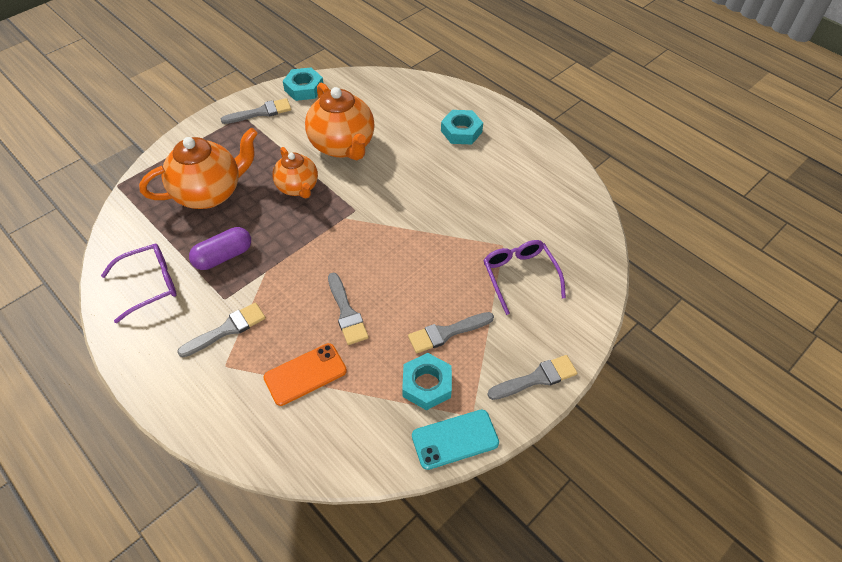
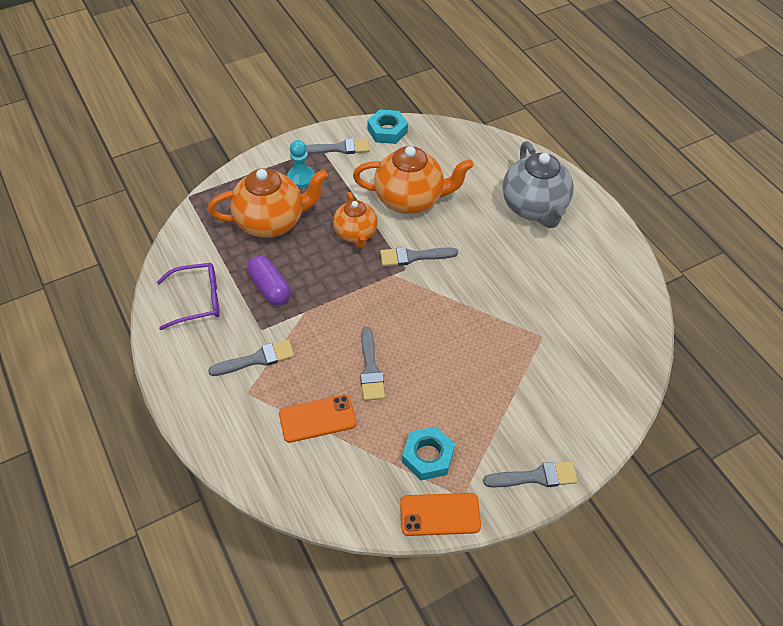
camera: 15 degrees right, 0 degrees up
(223, 256) = (270, 288): purple capsule -> purple capsule turned 75 degrees clockwise
(229, 146) = (301, 178): none -> turquoise pawn
(343, 146) = (410, 200): orange teapot -> orange teapot turned 75 degrees counterclockwise
(447, 333) = (461, 411): grey brush -> grey brush (414, 256)
(455, 439) = (440, 514): turquoise phone -> orange phone
(461, 131) = (534, 208): turquoise nut -> grey teapot
(519, 276) = (549, 371): purple glasses -> none

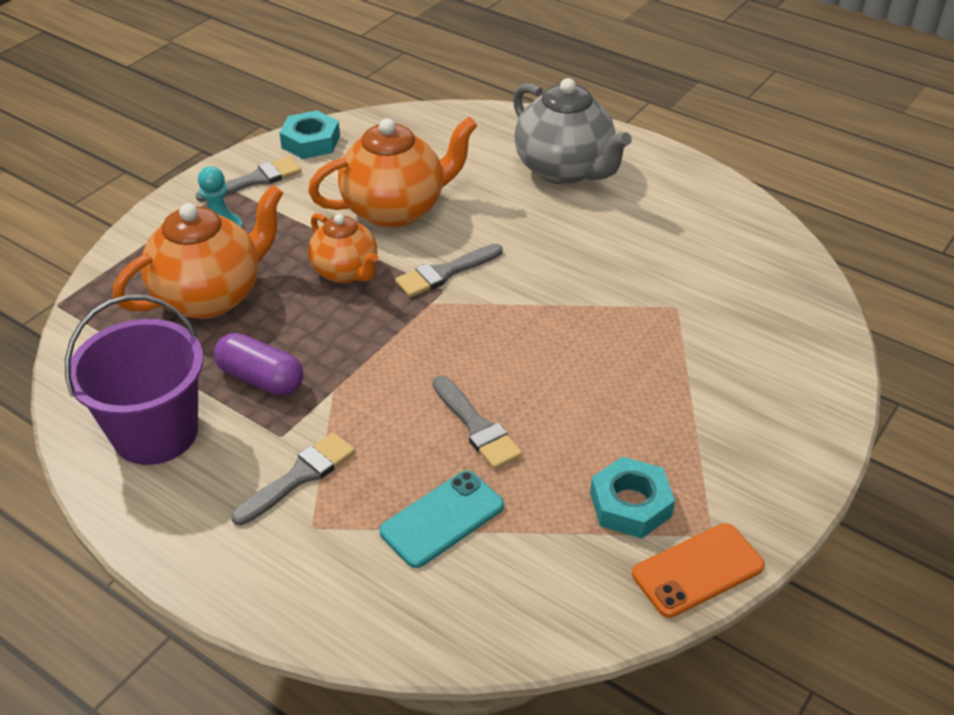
camera: 25 degrees left, 10 degrees down
(198, 300) = (155, 433): purple glasses -> purple bucket
(317, 419) = (442, 519): orange phone -> turquoise phone
(535, 477) = (786, 471): grey brush -> none

